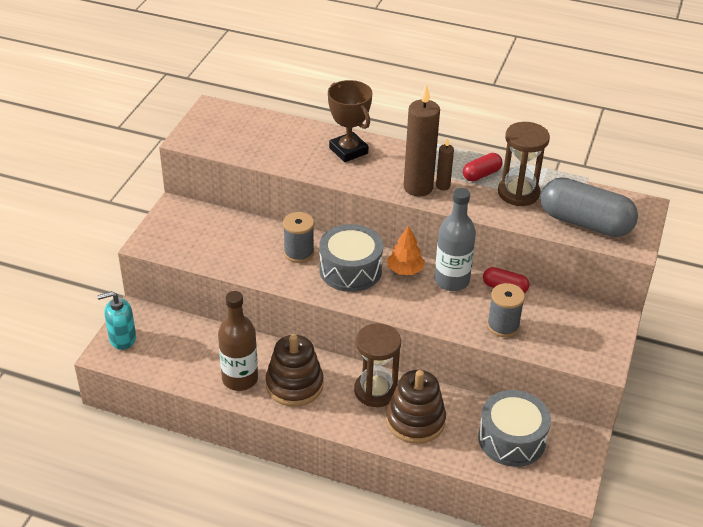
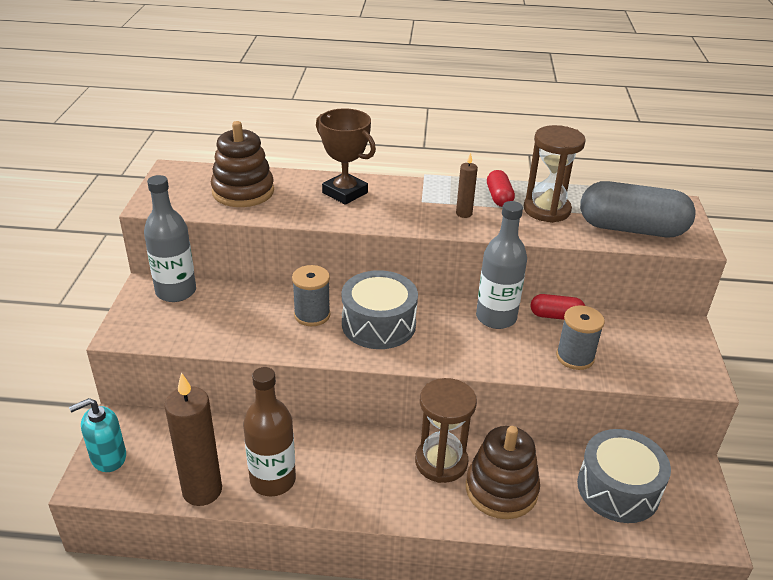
camera: 15 degrees left, 5 degrees down
(196, 214) = (176, 291): none -> grey bottle
(294, 385) = (342, 474): brown stacking toy -> brown stacking toy (243, 191)
(405, 270) = (440, 315): orange tree -> none
(418, 187) = (438, 219): brown candle -> brown candle (202, 490)
(481, 174) = (499, 197): red capsule -> red capsule turned 45 degrees counterclockwise

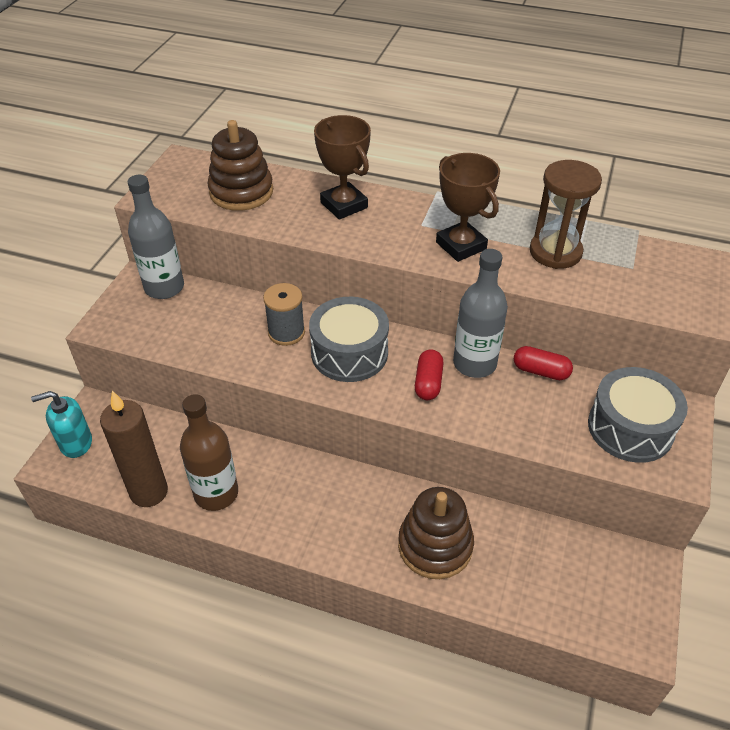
camera: 15 degrees right, 10 degrees up
(441, 462) = (384, 505): brown hourglass -> none
(464, 214) = (461, 246): brown candle -> brown trophy
(499, 197) = (507, 230): red capsule -> red capsule (428, 383)
(575, 357) = (543, 423): grey spool -> none
(618, 489) = (558, 568): grey drum -> grey drum (630, 428)
(631, 229) = (643, 288): grey capsule -> none

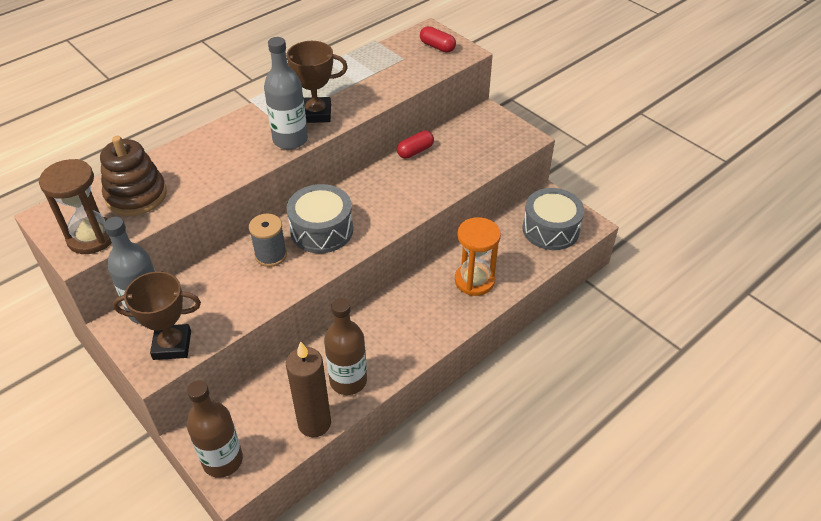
camera: 60 degrees left, 0 degrees up
(75, 443) = (222, 460): turquoise soap dispenser -> brown bottle
(344, 205) = (215, 148): brown trophy -> brown trophy (172, 345)
(428, 383) = (382, 204): red capsule -> red capsule (437, 47)
(435, 546) = (474, 281): brown stacking toy -> orange hourglass
(474, 364) = (384, 176): grey bottle -> grey bottle (290, 140)
(555, 252) = (361, 79): brown hourglass -> brown hourglass (91, 237)
(630, 428) = (485, 138): grey drum -> grey drum (550, 229)

